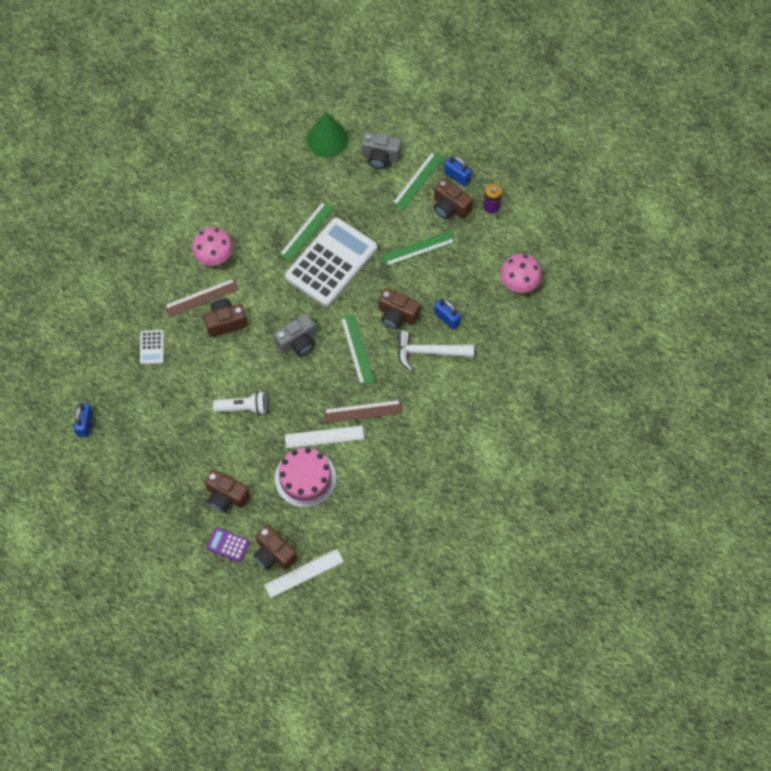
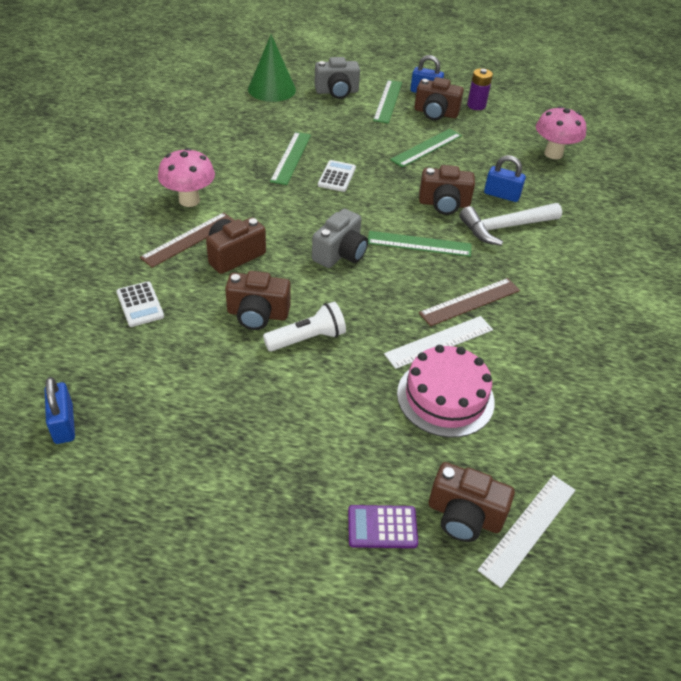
camera: 25 degrees left, 20 degrees down
(226, 496) = (341, 456): brown camera -> brown camera (257, 314)
(331, 262) = (336, 176): white calculator -> white calculator, size x0.41
(356, 349) = (419, 244): green ruler -> green ruler turned 45 degrees counterclockwise

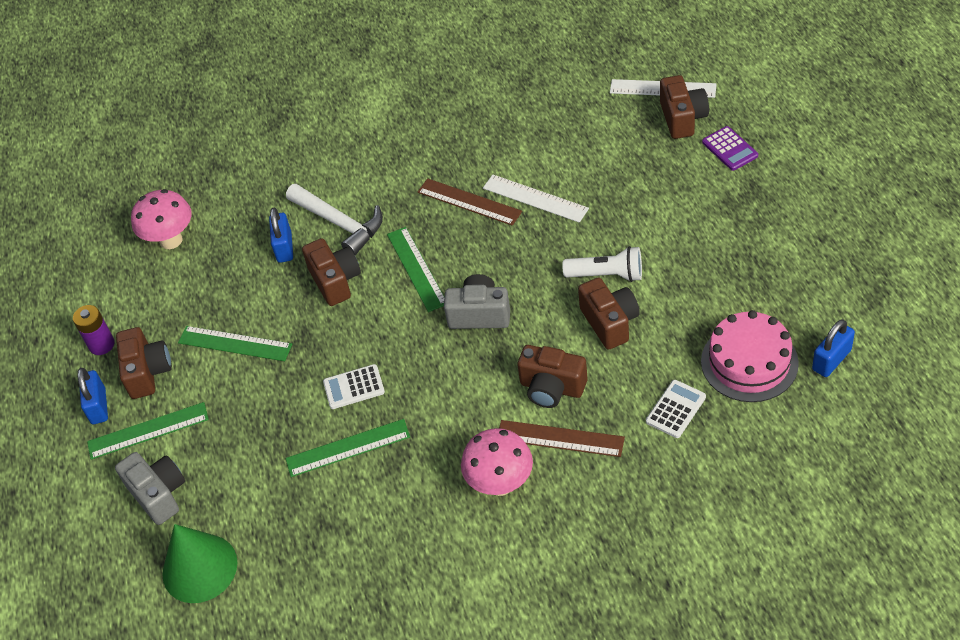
camera: 110 degrees left, 5 degrees up
(307, 339) = (607, 275): white flashlight -> white flashlight turned 150 degrees clockwise
(445, 397) = (590, 169): pink cake -> pink cake (749, 362)

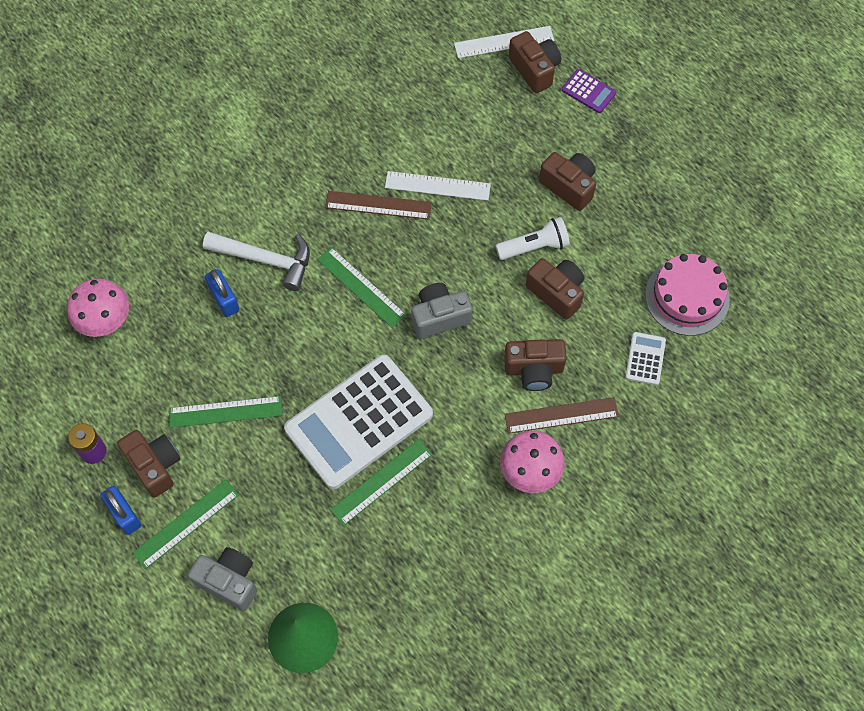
camera: 30 degrees left, 15 degrees up
(335, 281) = (290, 321): brown camera -> brown camera (569, 186)
(354, 387) = (359, 422): white calculator -> white calculator, size x2.45
(831, 360) = (751, 276): blue padlock -> none

